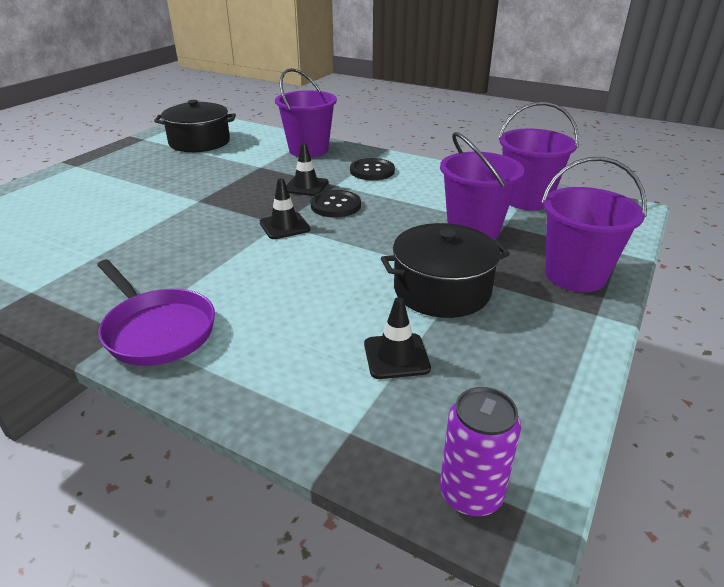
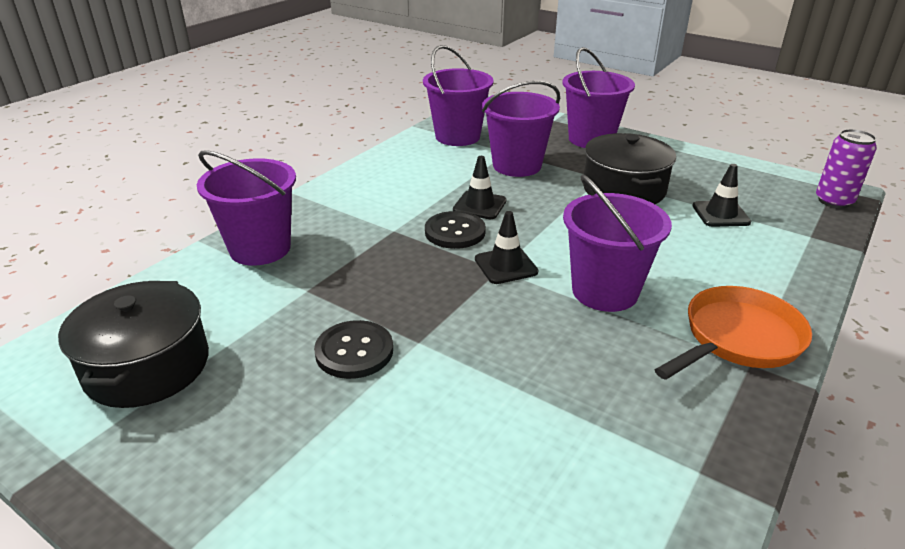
camera: 85 degrees left, 0 degrees up
(157, 330) = (738, 339): purple pan -> orange pan
(242, 267) = (605, 291): none -> purple bucket
(306, 186) = (394, 251): black traffic cone -> black traffic cone (479, 205)
(372, 171) = (360, 205): black button -> black button (354, 351)

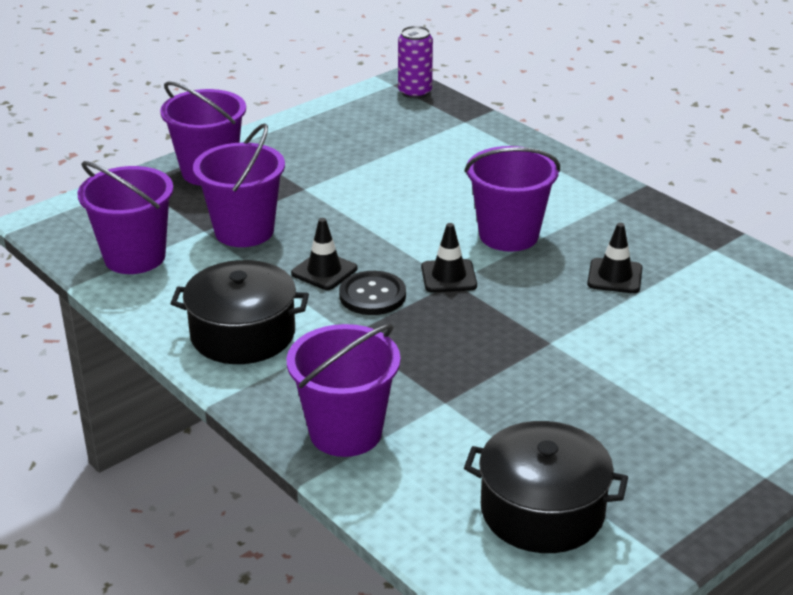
camera: 75 degrees left, 0 degrees up
(354, 351) = (554, 379): black button -> none
(623, 189) = (337, 182): black pot -> black pot (243, 334)
(720, 214) = (410, 148): black traffic cone -> black traffic cone (614, 276)
(738, 339) = (588, 195): orange pan -> none

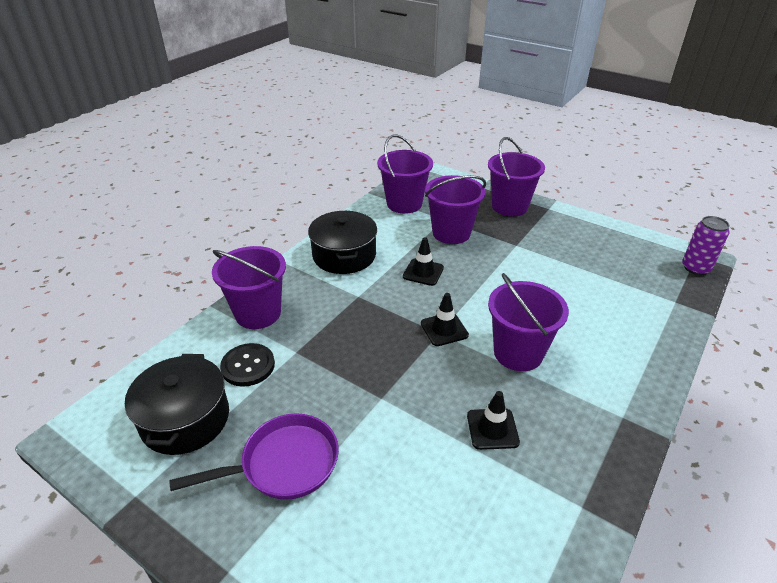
camera: 75 degrees right, 5 degrees up
(372, 295) = (405, 297): black button -> black button (248, 366)
(633, 427) = (284, 464): none -> purple pan

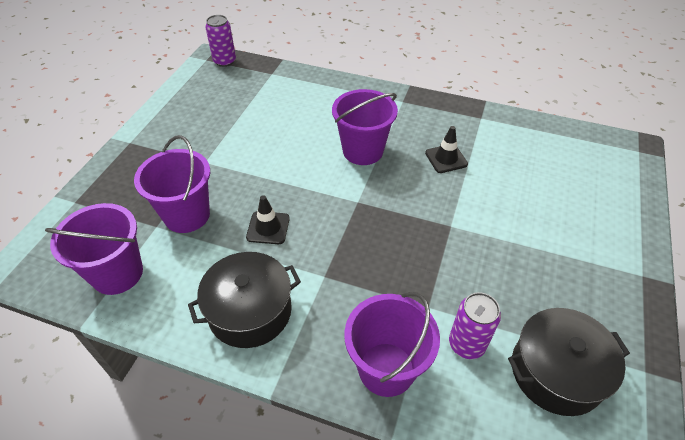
camera: 105 degrees left, 10 degrees up
(248, 366) = (466, 344): black button -> purple can
(284, 464) = (548, 272): purple pan -> none
(444, 329) = (351, 198): black traffic cone -> none
(509, 206) = (125, 172): purple bucket -> none

